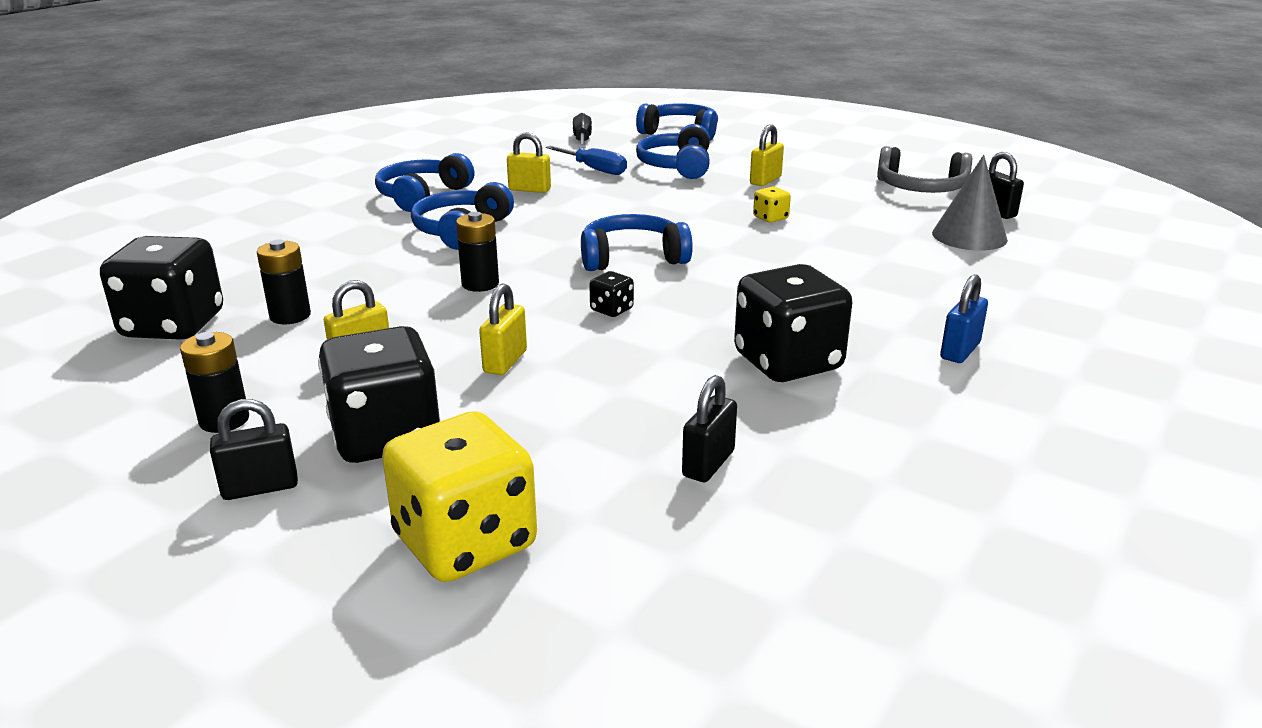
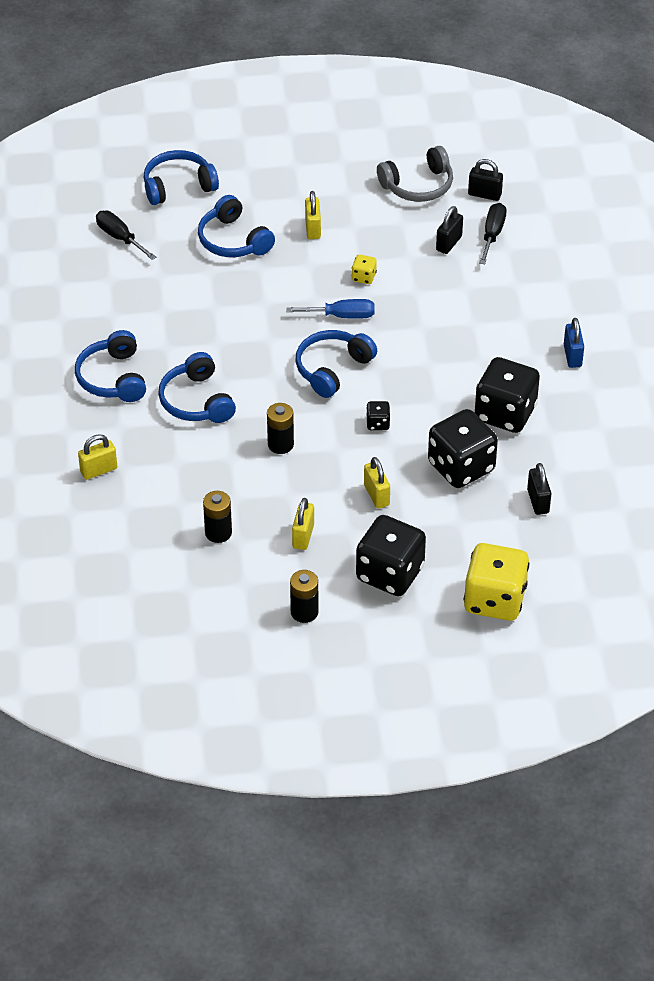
camera: 40 degrees left, 20 degrees up
(173, 325) = (168, 578): black dice -> black dice (461, 467)
(260, 488) = (379, 631): black padlock -> black padlock (449, 243)
(529, 189) = (174, 329): yellow padlock -> yellow padlock (98, 470)
(594, 169) = (183, 277): blue screwdriver -> blue screwdriver (342, 316)
(969, 236) = (492, 234): grey cone -> black screwdriver

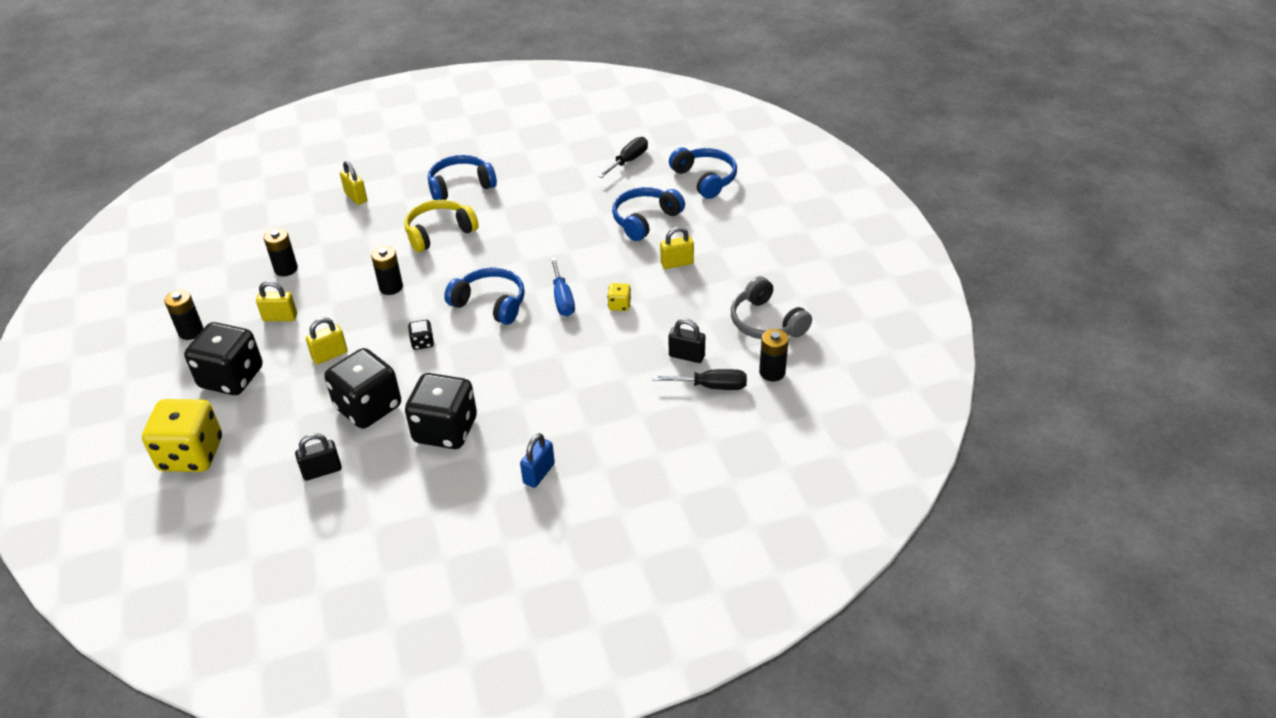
camera: 80 degrees right, 5 degrees down
(196, 401) = (439, 232): blue headphones -> yellow headphones
(484, 194) = (772, 372): black padlock -> black battery
(572, 356) = (539, 473): blue padlock -> blue padlock turned 45 degrees counterclockwise

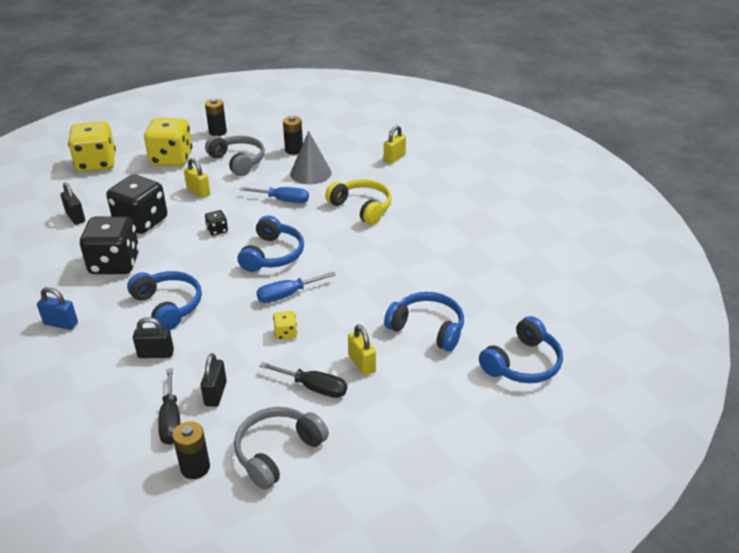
camera: 75 degrees right, 5 degrees down
(232, 378) = (171, 159): black dice -> yellow dice
(280, 317) = (238, 161): yellow padlock -> grey headphones
(346, 261) = (310, 173): none -> grey cone
(391, 287) = (283, 200): black battery -> blue screwdriver
(460, 186) = (433, 204): blue headphones -> blue headphones (168, 306)
(617, 396) = (156, 354): none -> black padlock
(628, 161) = (526, 299): black screwdriver -> black screwdriver (313, 387)

